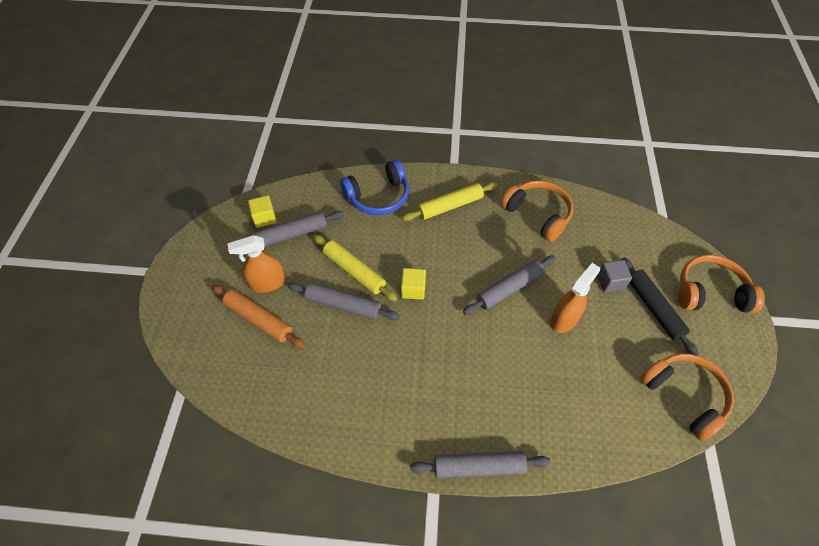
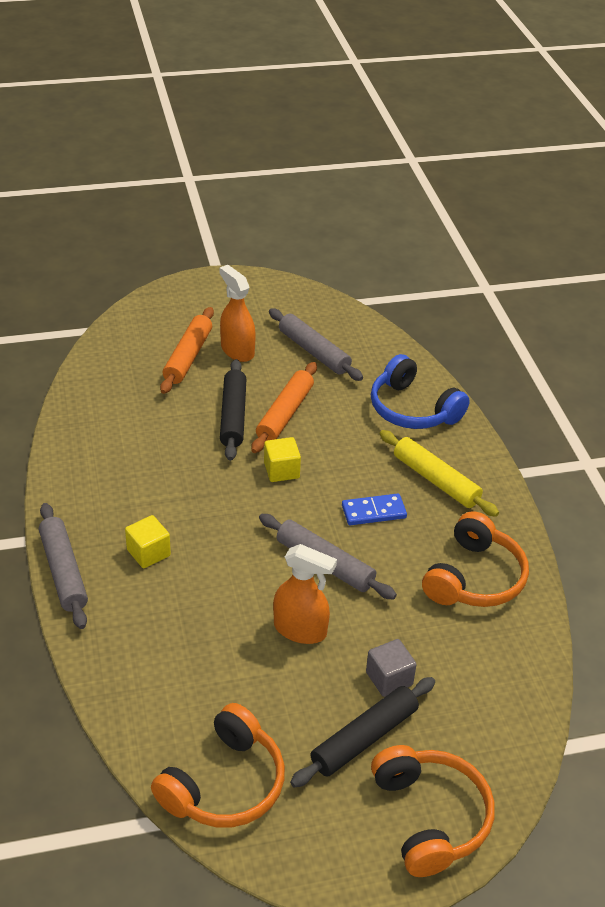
camera: 70 degrees right, 15 degrees down
(264, 218) = (326, 324): yellow cube -> yellow cube (148, 553)
(343, 305) = (233, 416): grey rolling pin -> black rolling pin
(354, 271) = (285, 414): yellow rolling pin -> orange rolling pin
(469, 247) = (373, 512): none -> blue domino

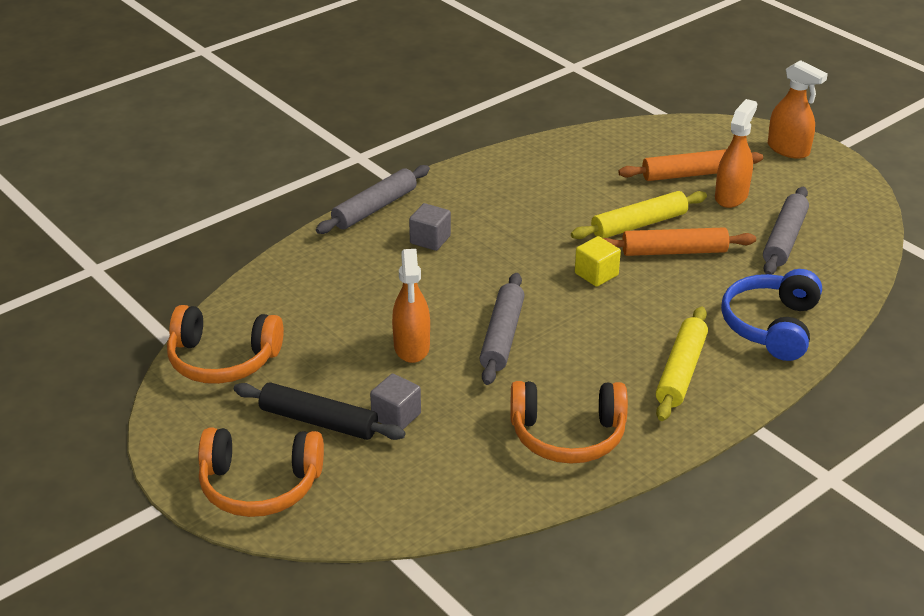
camera: 65 degrees right, 5 degrees down
(148, 553) = (430, 240): yellow cube -> grey cube
(201, 293) = (788, 150): none -> orange spray bottle
(233, 416) = (639, 224): black rolling pin -> yellow rolling pin
(373, 512) = (596, 345): blue domino -> none
(430, 817) = (260, 486): orange headphones -> orange headphones turned 45 degrees clockwise

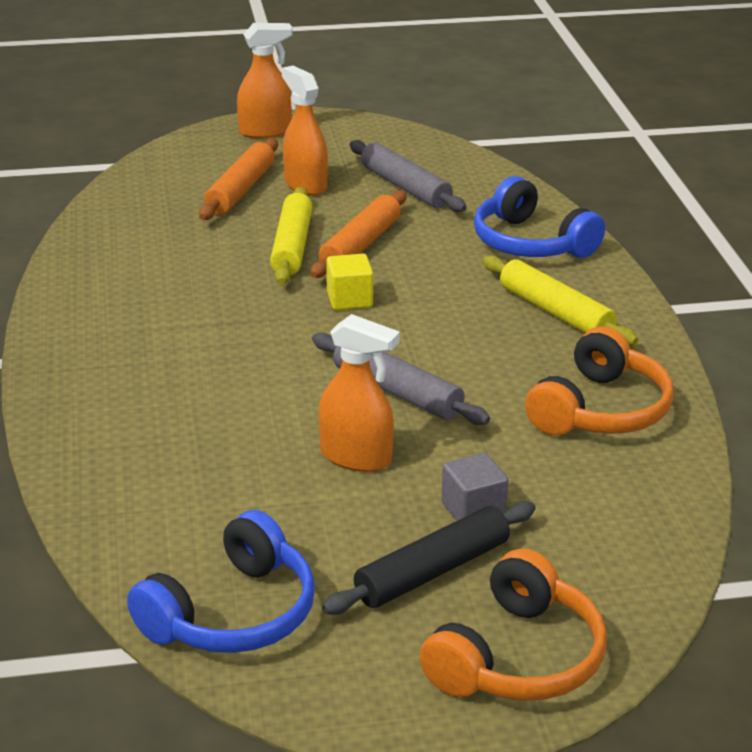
camera: 60 degrees left, 5 degrees down
(222, 360) = (233, 614): orange headphones -> blue headphones
(374, 208) = (46, 392): grey rolling pin -> none
(430, 240) = (162, 376): grey cube -> none

